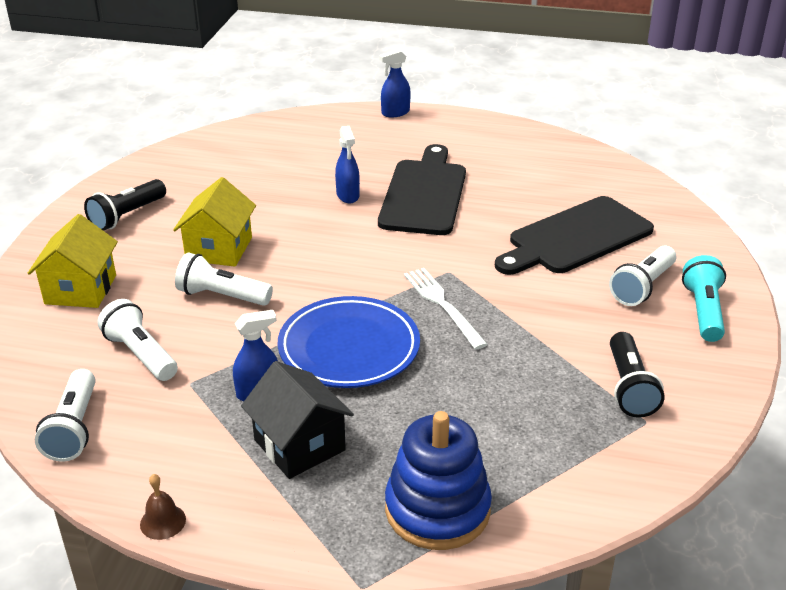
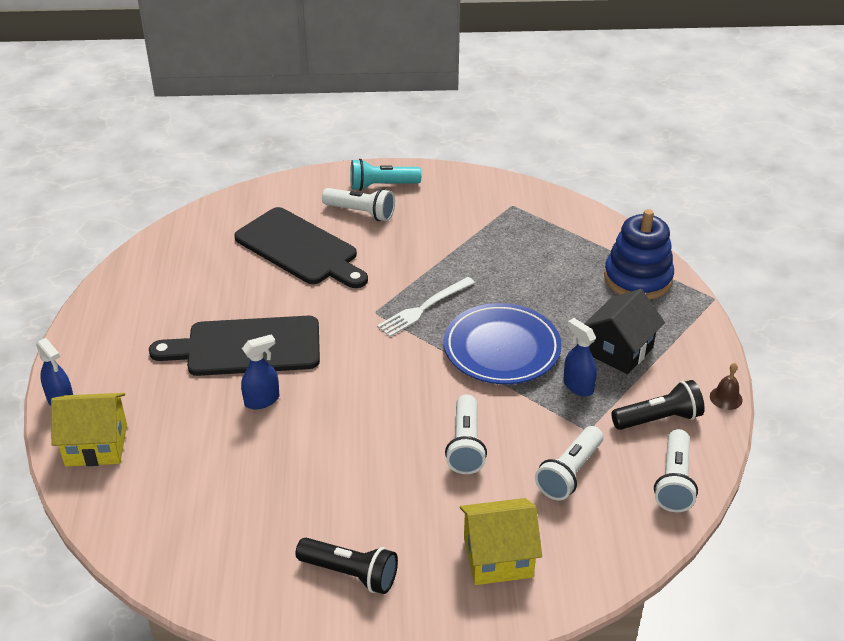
camera: 105 degrees left, 5 degrees up
(74, 428) = (674, 481): white flashlight -> white flashlight turned 120 degrees clockwise
(219, 249) = (390, 471): yellow house -> yellow house (96, 445)
(629, 387) = (482, 213): black flashlight -> black flashlight (658, 419)

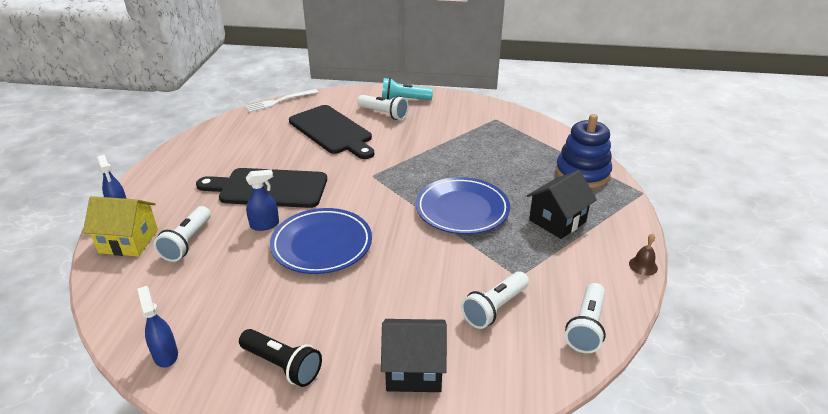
camera: 10 degrees right, 5 degrees down
(343, 419) = (322, 245): none -> blue plate
(424, 308) = (410, 176): white fork -> white fork (280, 101)
(465, 445) = (413, 276): white flashlight -> white flashlight (187, 242)
(498, 557) = (414, 370): yellow house -> black house
(578, 386) = (517, 243): blue spray bottle -> blue spray bottle (165, 355)
(658, 419) = (581, 275): black flashlight -> none

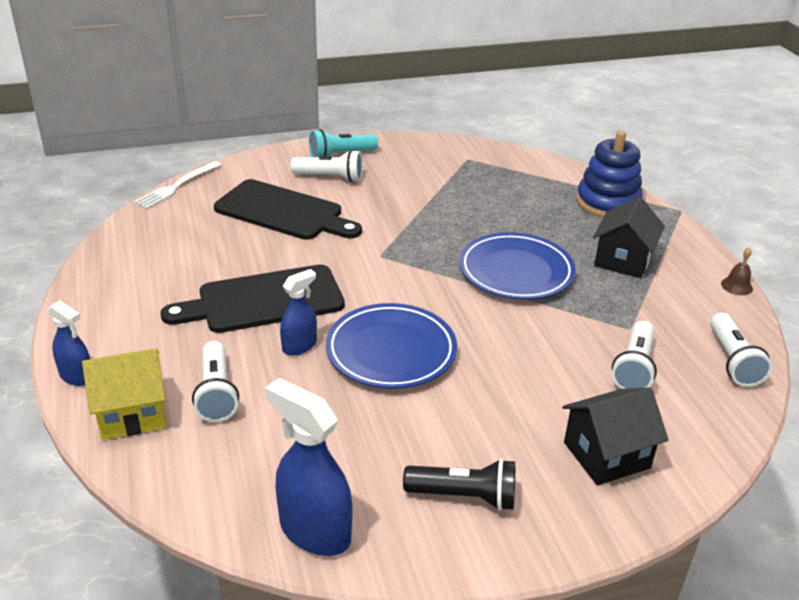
camera: 25 degrees left, 0 degrees up
(165, 355) = (314, 531): blue spray bottle -> blue spray bottle, size x1.69

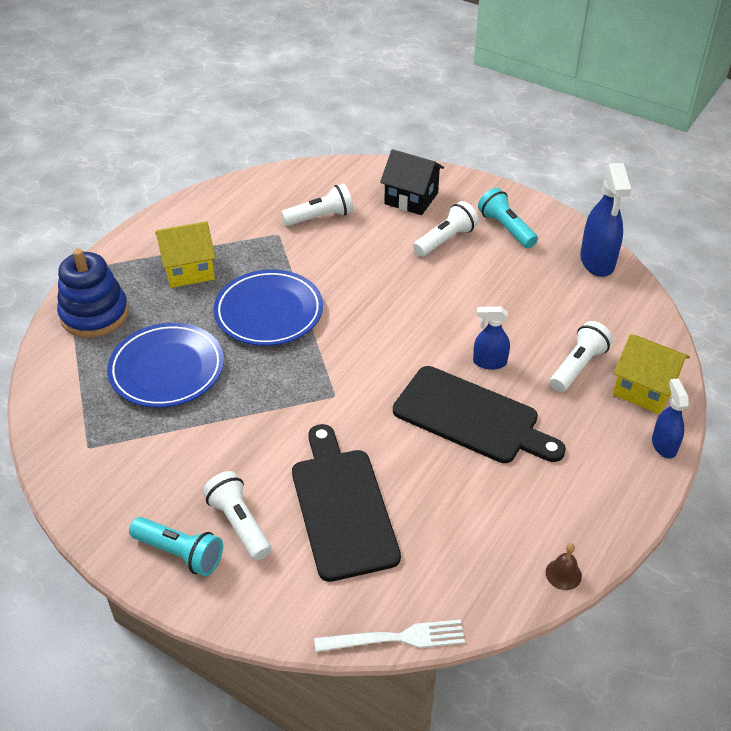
camera: 130 degrees left, 10 degrees up
(391, 351) = (437, 318): blue plate -> blue plate (167, 369)
(464, 496) = (506, 228): black flashlight -> turquoise flashlight
(623, 260) = (189, 270): black house -> yellow house
(732, 361) = (265, 186): white flashlight -> white flashlight (445, 240)
(736, 286) = (167, 210): brown bell -> brown bell (563, 574)

